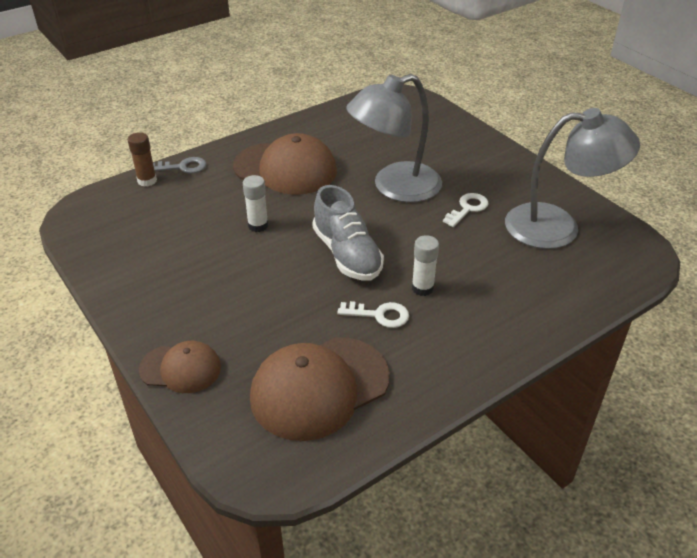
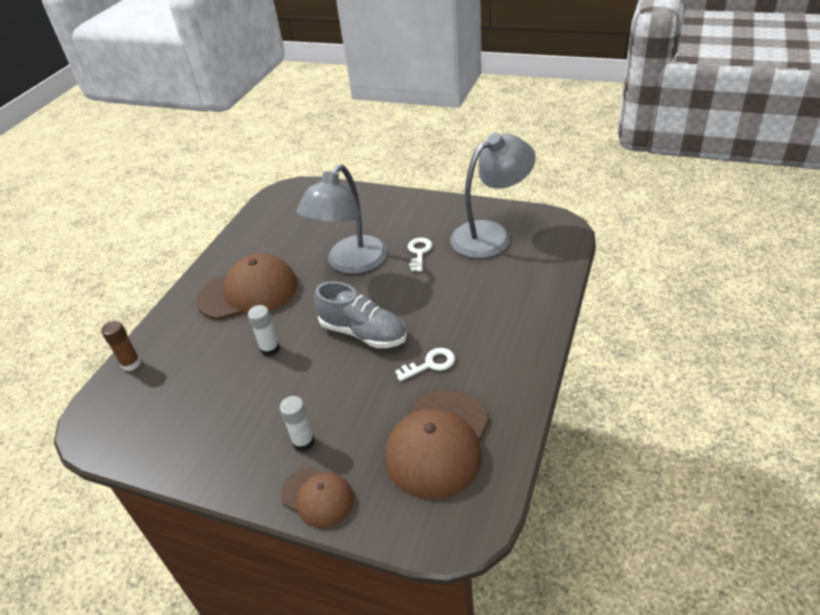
camera: 30 degrees left, 0 degrees up
(180, 368) = (317, 497): brown cap -> brown cap turned 60 degrees clockwise
(183, 167) = (154, 335): grey key -> none
(422, 288) = (442, 327): white glue stick -> white glue stick (303, 442)

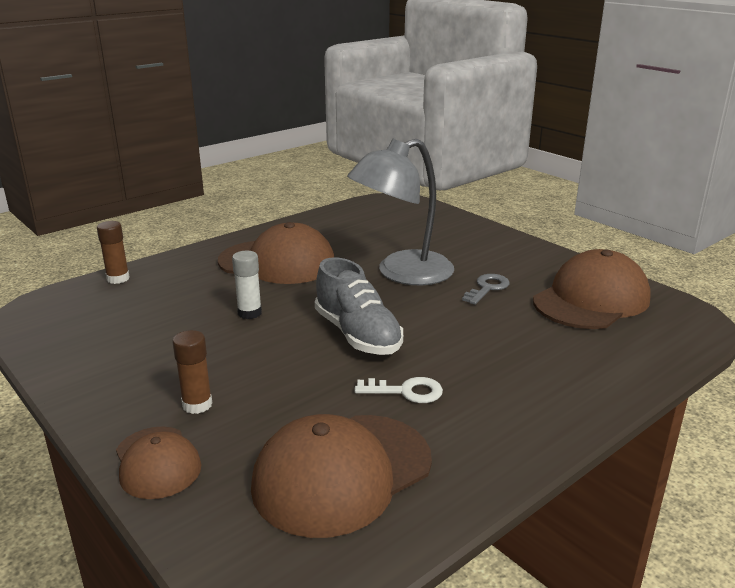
camera: 25 degrees right, 15 degrees down
(303, 442) = (197, 405): white glue stick -> brown glue stick
(419, 252) = (487, 288): white key -> grey key
(491, 234) = (591, 299): grey lamp -> brown cap

